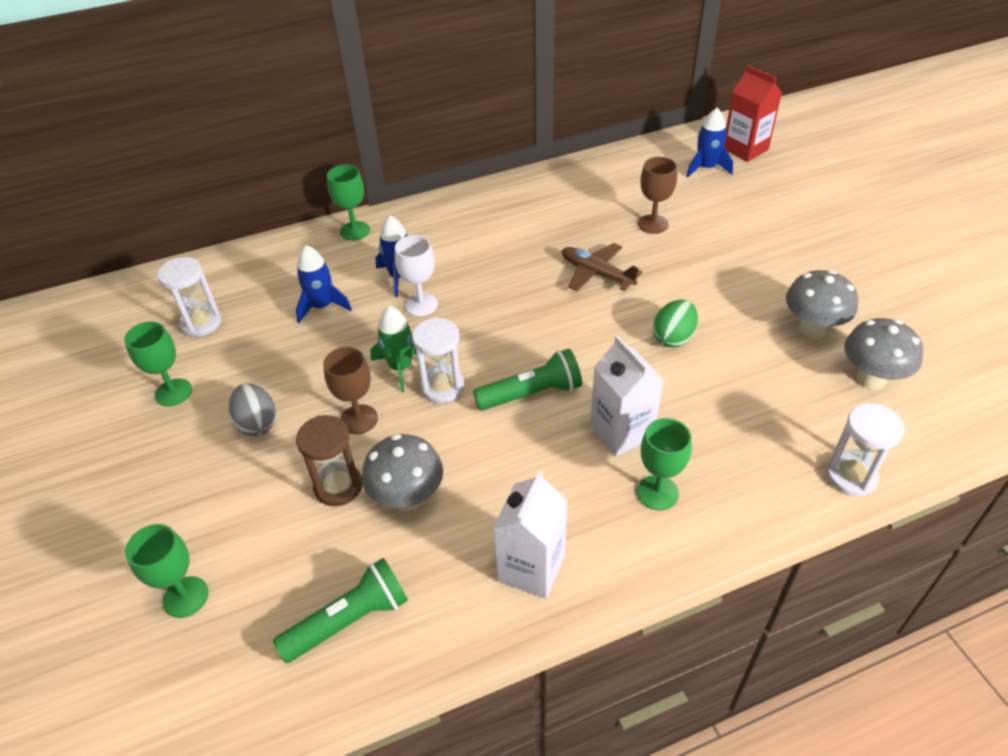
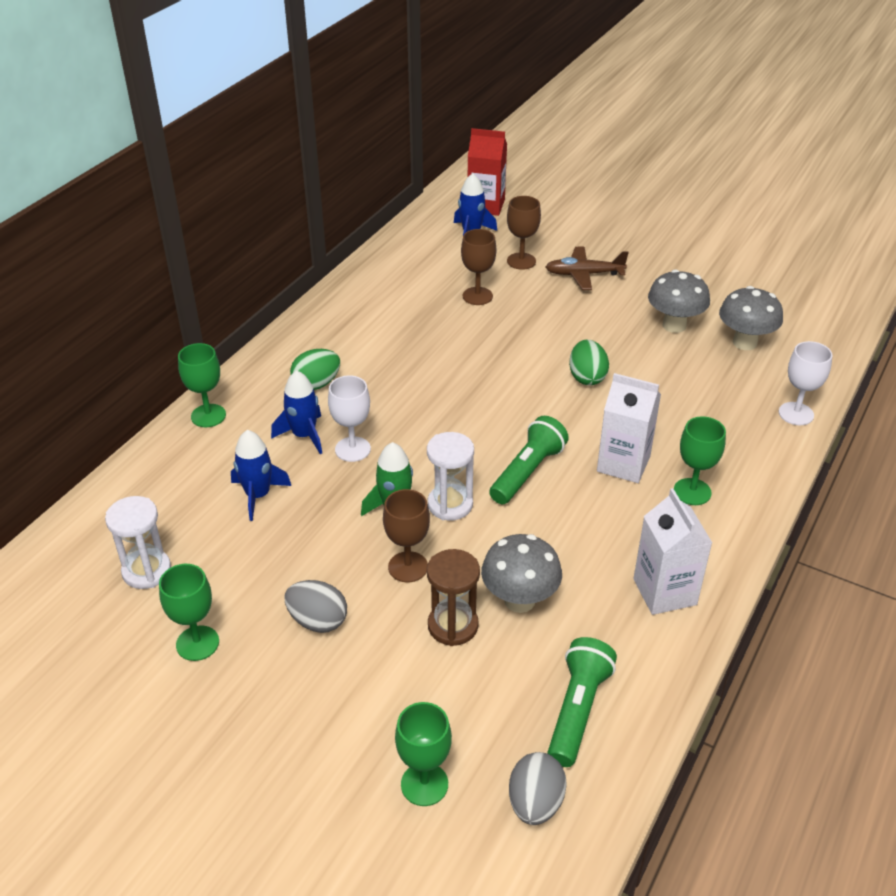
camera: 40 degrees left, 5 degrees down
(237, 672) = (535, 803): none -> grey egg
(451, 241) = (316, 384): none -> green egg
(596, 273) = (475, 355): brown plane -> brown plane (583, 274)
(725, 209) = (521, 261): none -> brown goblet
(851, 476) = (796, 414): white hourglass -> white goblet

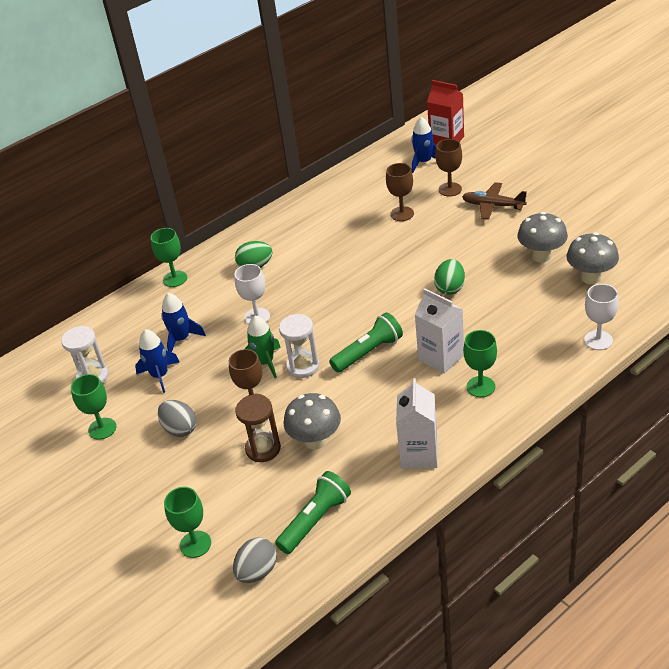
camera: 25 degrees right, 0 degrees up
(304, 435) = (230, 302): blue rocket -> blue rocket (160, 376)

